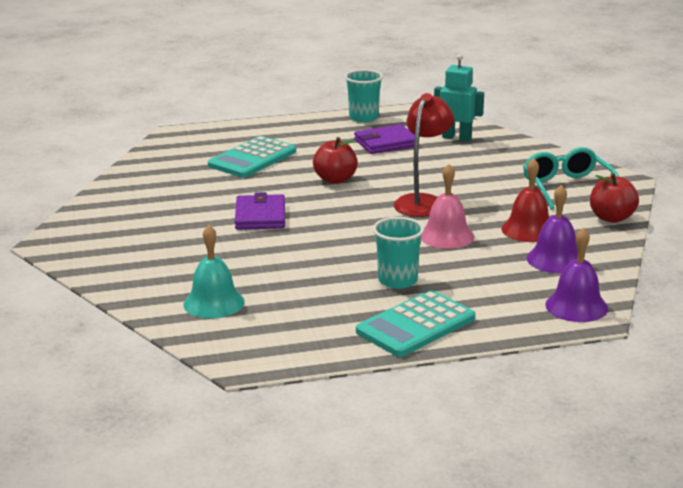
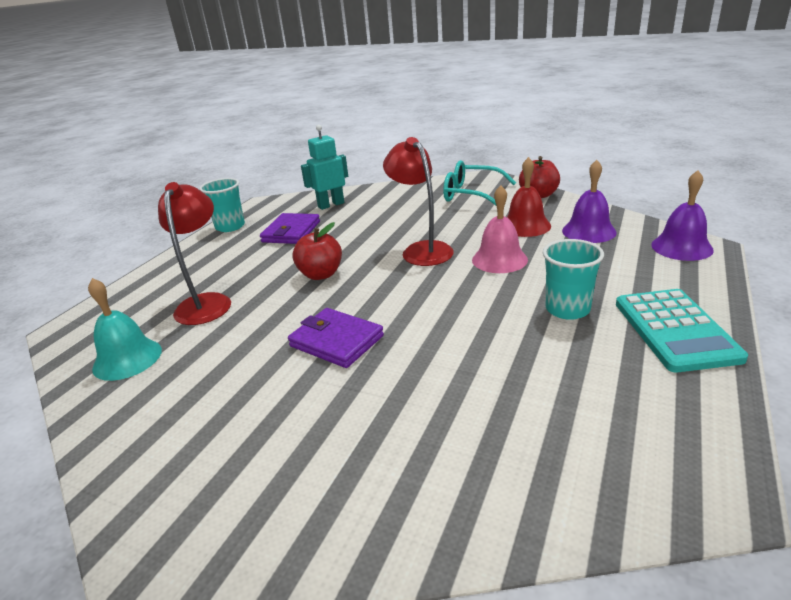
camera: 50 degrees left, 5 degrees up
(214, 303) = (519, 456): turquoise bell -> turquoise bell (127, 359)
(252, 159) = (206, 302): turquoise calculator -> red lamp

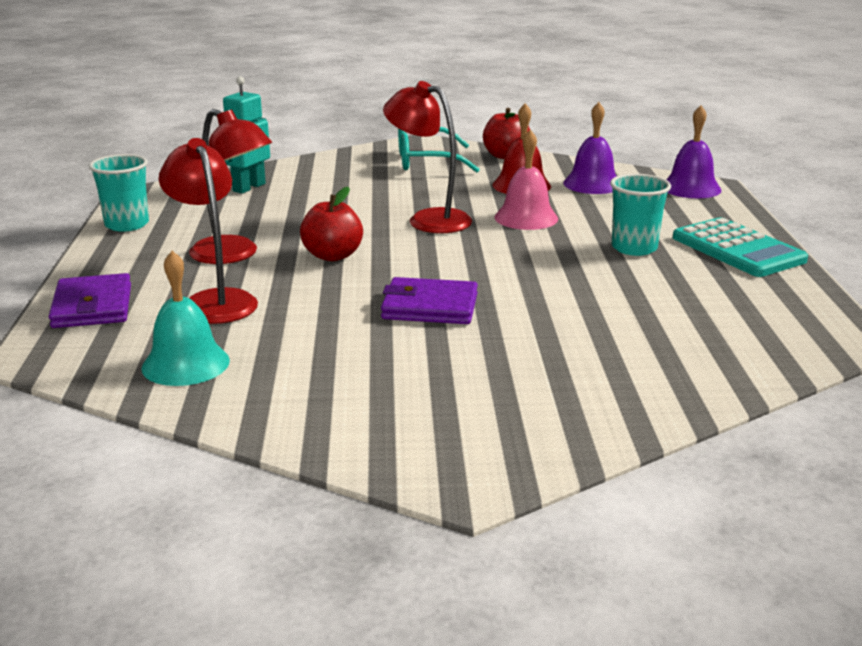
camera: 30 degrees left, 5 degrees down
(261, 262) = (234, 255): none -> red lamp
(291, 232) = (231, 220): purple wallet -> purple wallet (93, 306)

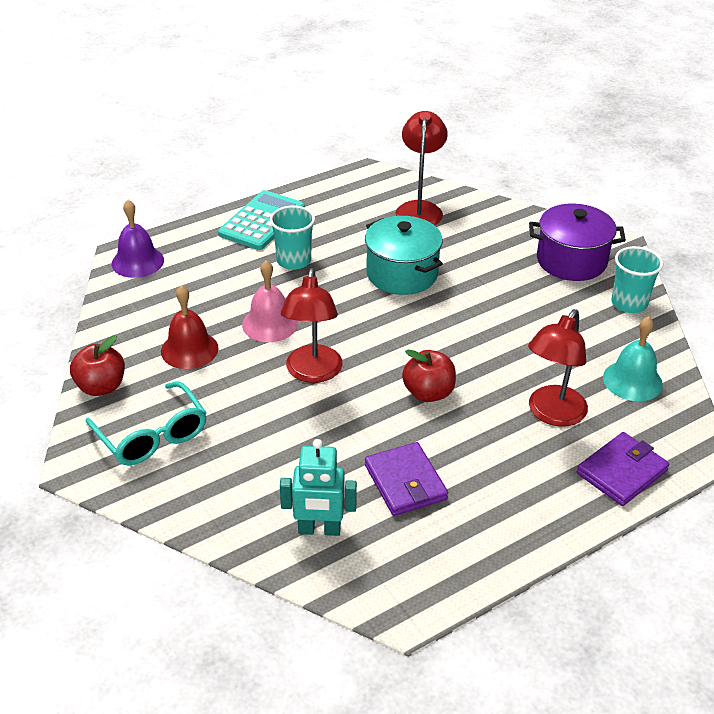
camera: 120 degrees left, 15 degrees up
(127, 224) = (479, 560): turquoise cup -> turquoise cup (629, 303)
(234, 255) = (475, 448): red lamp -> red lamp (419, 209)
(430, 307) = (465, 315): purple wallet -> purple wallet (405, 482)
(466, 420) = (571, 261): none -> purple pot
(552, 295) = (402, 274): none -> turquoise pot
(592, 184) = (159, 312): purple bell -> none

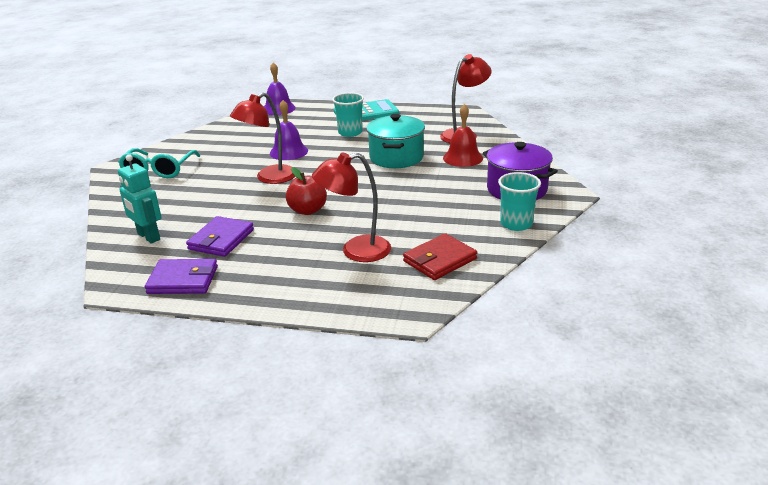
camera: 45 degrees right, 10 degrees down
(101, 387) = (175, 145): red apple -> none
(189, 349) = (235, 147): red bell -> red bell (463, 158)
(270, 324) = (289, 152): pink bell -> purple bell
(621, 472) = (341, 297): purple wallet -> purple wallet (183, 280)
(632, 380) = (440, 260): turquoise bell -> red wallet

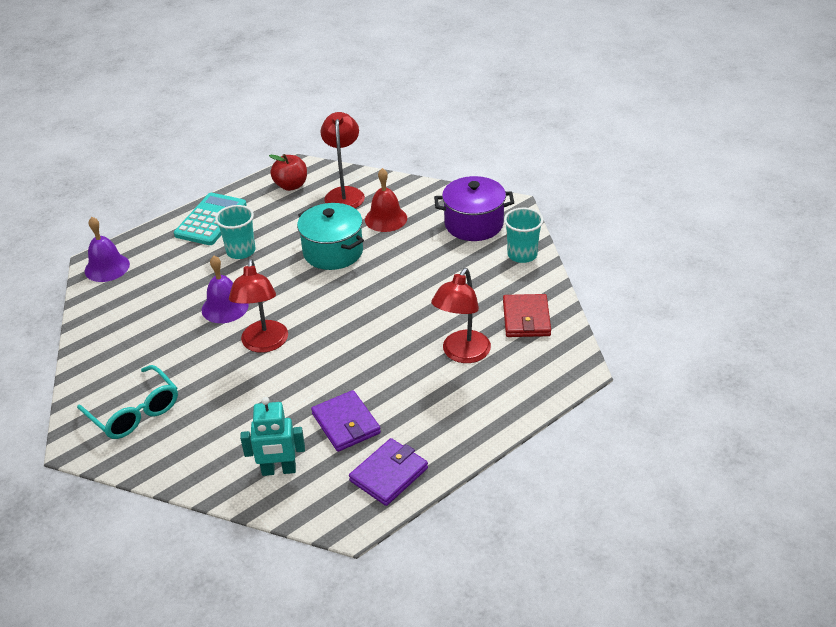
camera: 50 degrees left, 10 degrees up
(307, 210) = (360, 349): red apple -> red apple (291, 185)

